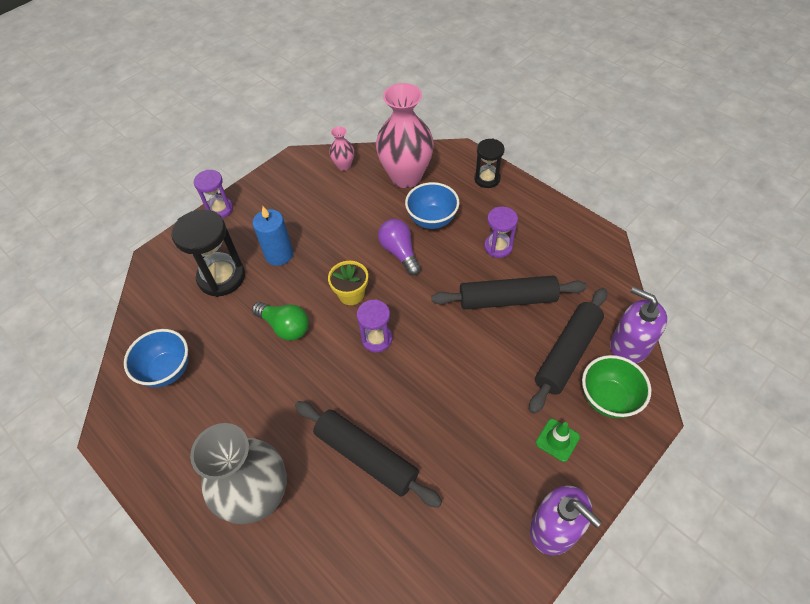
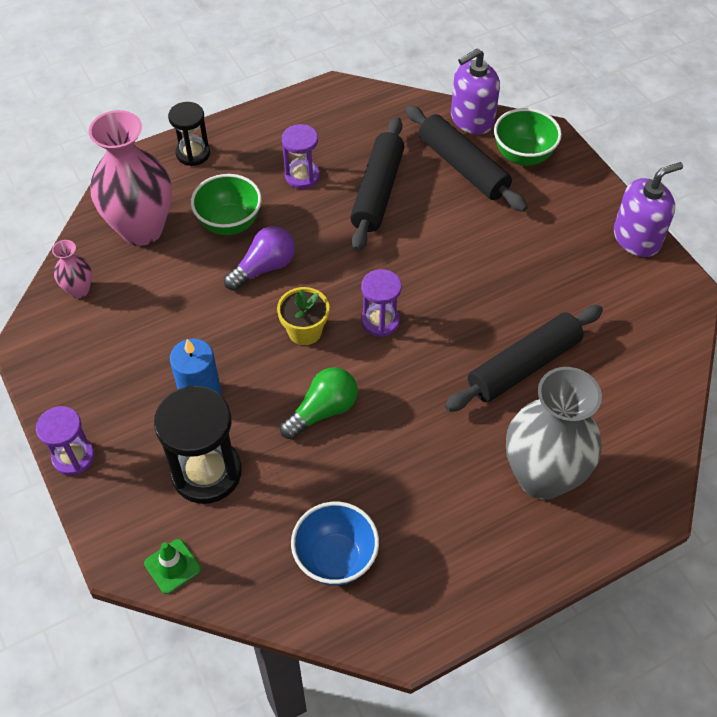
camera: 75 degrees left, 0 degrees up
(399, 252) = (264, 268): purple light bulb -> purple light bulb turned 150 degrees clockwise
(432, 220) = (229, 223): blue bowl -> green bowl
(557, 440) = (553, 207): green traffic cone -> green traffic cone (172, 566)

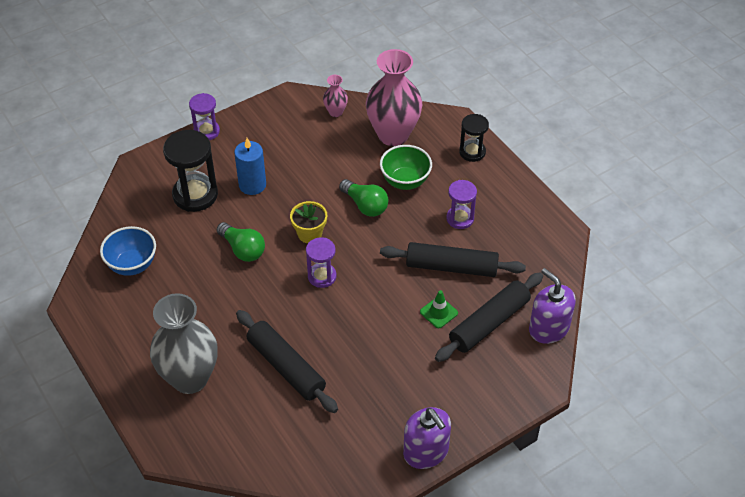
camera: 85 degrees right, 5 degrees down
(172, 566) = (131, 187): green traffic cone -> green traffic cone (438, 312)
(264, 268) = (365, 205): purple light bulb -> green light bulb
(523, 156) = (510, 367): green bowl -> none

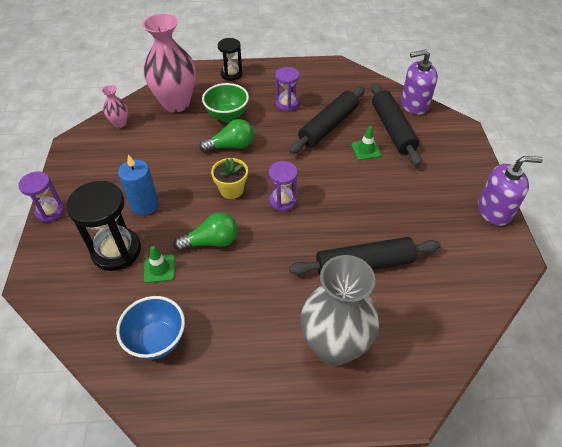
camera: 60 degrees left, 0 degrees up
(195, 231) = (159, 268): none -> green traffic cone

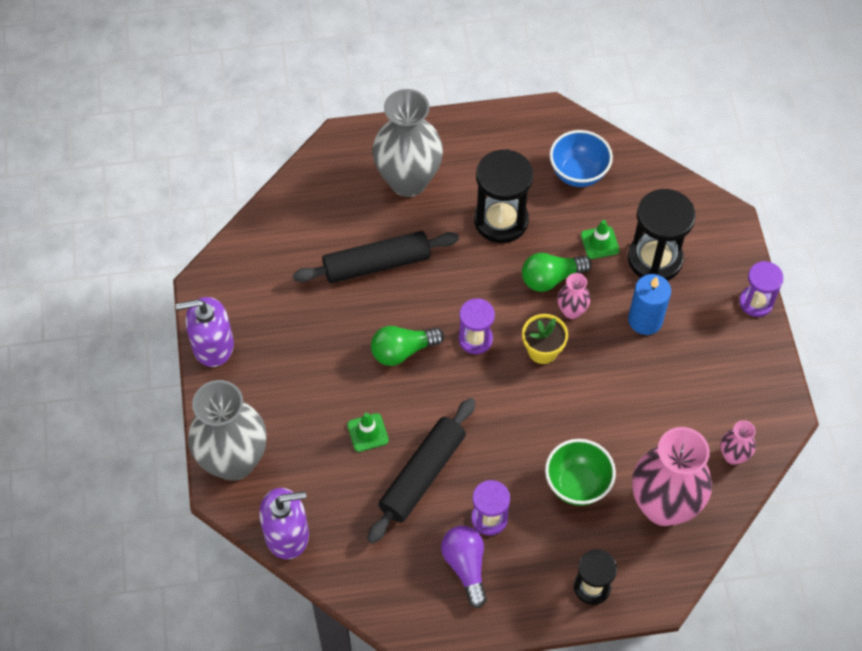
camera: 175 degrees right, 10 degrees up
(201, 215) = (571, 311): none -> pink vase
(231, 146) = (559, 424): green light bulb -> green light bulb (403, 351)
(245, 296) = (501, 220): none -> black hourglass
(304, 86) = (465, 566): none -> purple light bulb
(392, 129) = (326, 476): black rolling pin -> none
(457, 140) = (234, 461): none -> grey vase

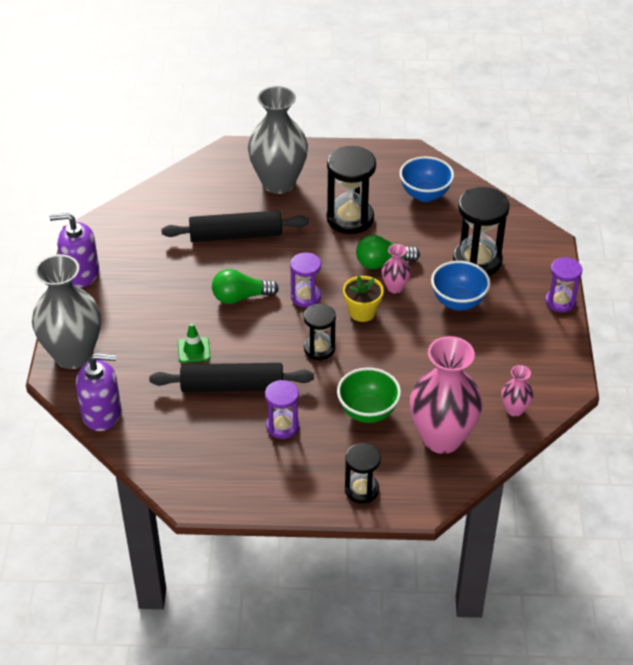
camera: 10 degrees right, 15 degrees down
(422, 474) = (232, 386): black rolling pin -> black rolling pin turned 45 degrees clockwise
(465, 566) = (252, 458): purple light bulb -> none
(506, 408) = (319, 349): none -> black hourglass
(599, 243) = (431, 243): green traffic cone -> none
(645, 320) = (458, 302): blue candle -> blue bowl

